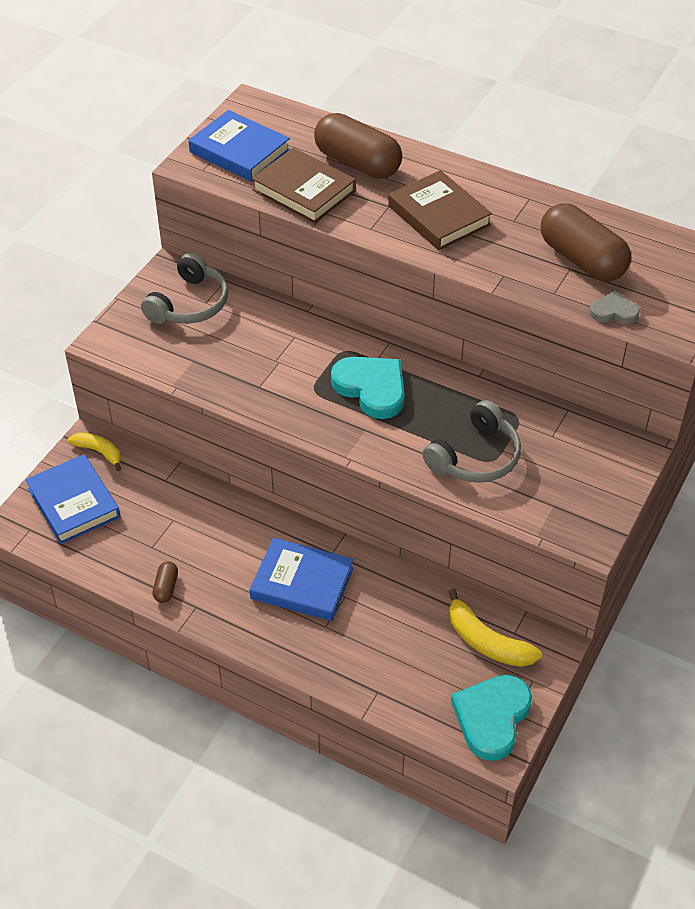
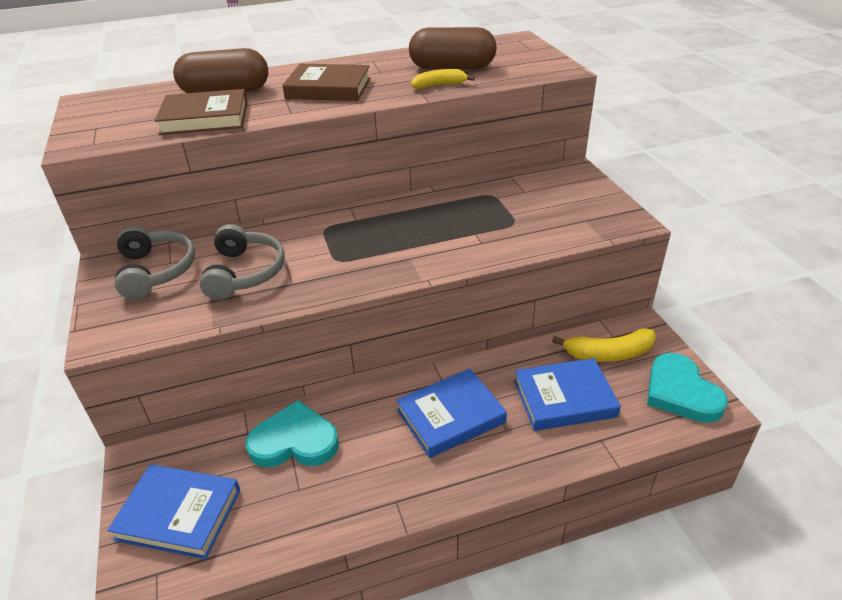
camera: 45 degrees left, 10 degrees down
(99, 452) = (158, 457): yellow banana -> yellow banana (439, 85)
(166, 587) = (352, 509): brown capsule -> none
(240, 151) = (114, 122): blue book -> blue book (564, 398)
(371, 388) = (377, 235): turquoise heart -> turquoise heart (294, 441)
(475, 457) = (502, 227): grey headphones -> grey headphones (245, 272)
(614, 311) = (512, 76): grey heart -> none

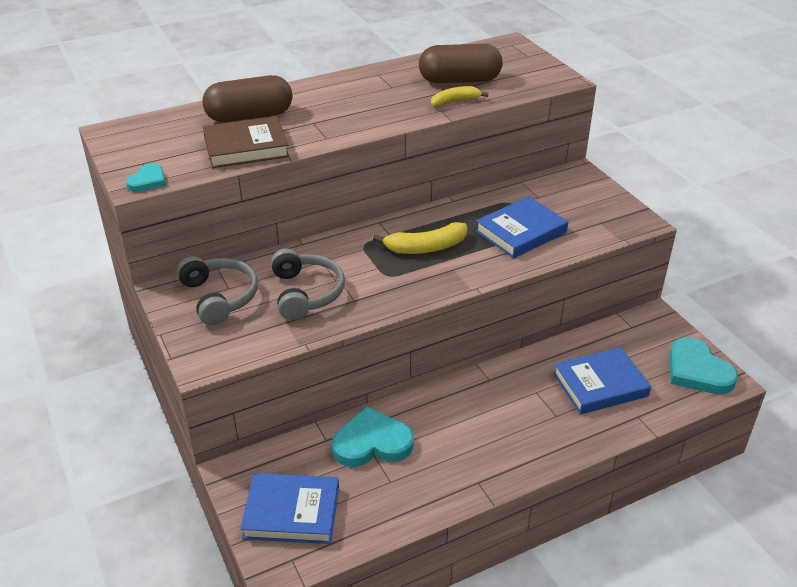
camera: 10 degrees left, 0 degrees up
(88, 143) = (148, 181): none -> turquoise heart
(328, 88) = (350, 109): brown book -> none
(450, 416) = (505, 409): blue book -> blue book (521, 232)
(609, 353) = (630, 342): yellow banana -> yellow banana (426, 247)

